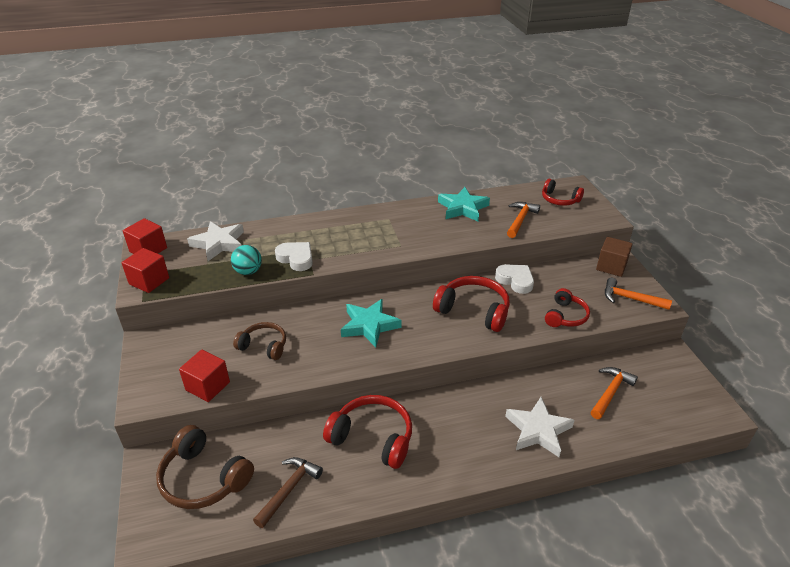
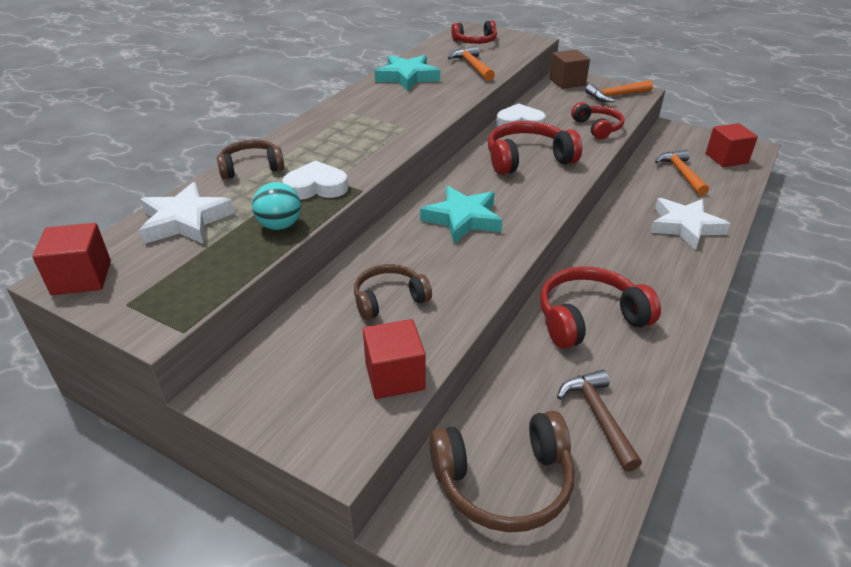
camera: 45 degrees left, 0 degrees up
(149, 281) = (152, 307): red cube -> red cube (726, 158)
(287, 228) = (251, 167): none -> brown headphones

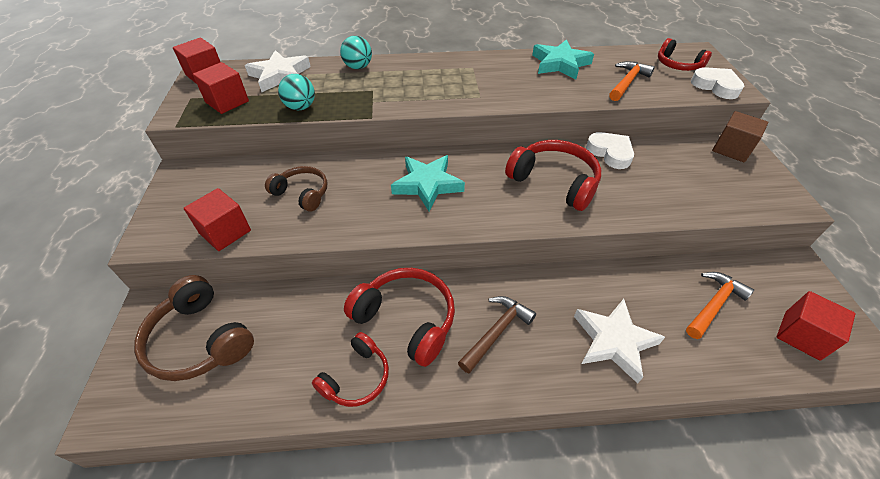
camera: 55 degrees right, 10 degrees up
(185, 275) = (227, 102): none -> red cube
(251, 167) = (358, 67): brown headphones -> turquoise ball
(316, 187) = (357, 99): white heart -> white heart (716, 86)
(597, 128) = (669, 202): red headphones -> red headphones (356, 377)
(598, 416) = (291, 370): brown hammer -> brown hammer (496, 331)
(616, 96) = (755, 190): orange hammer -> none

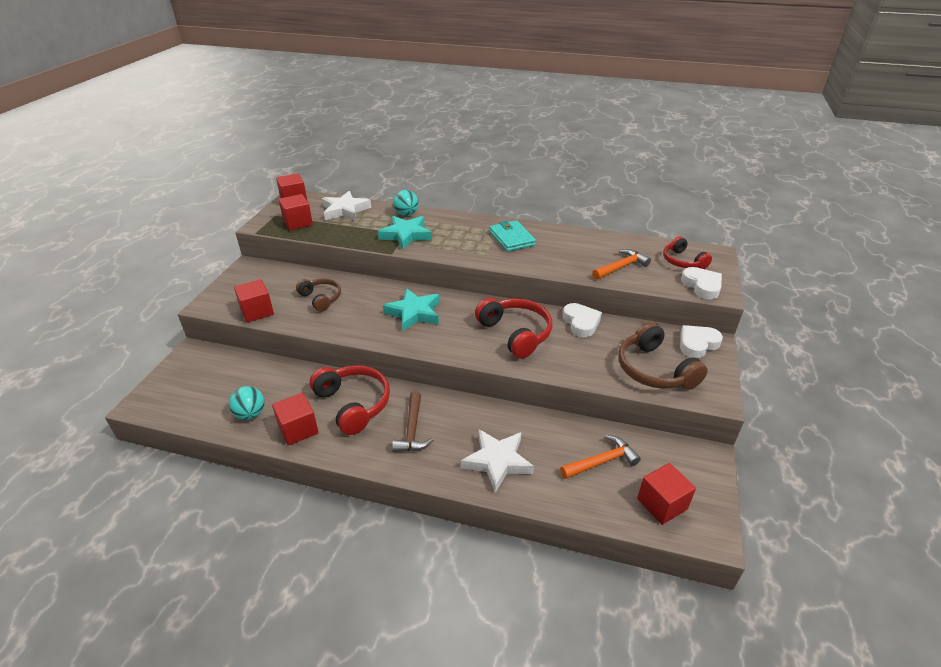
camera: 20 degrees right, 10 degrees down
(200, 340) = (213, 379): brown headphones -> brown headphones (654, 370)
(300, 107) = (345, 236): turquoise ball -> turquoise ball (250, 414)
(356, 377) = (298, 429): red headphones -> red cube
(495, 73) = (511, 238): none -> turquoise wallet
(496, 331) = (412, 430): brown hammer -> brown hammer turned 120 degrees clockwise
(560, 64) = (574, 241): turquoise star -> turquoise star (406, 235)
(731, 149) = (697, 344): brown cube -> white heart

